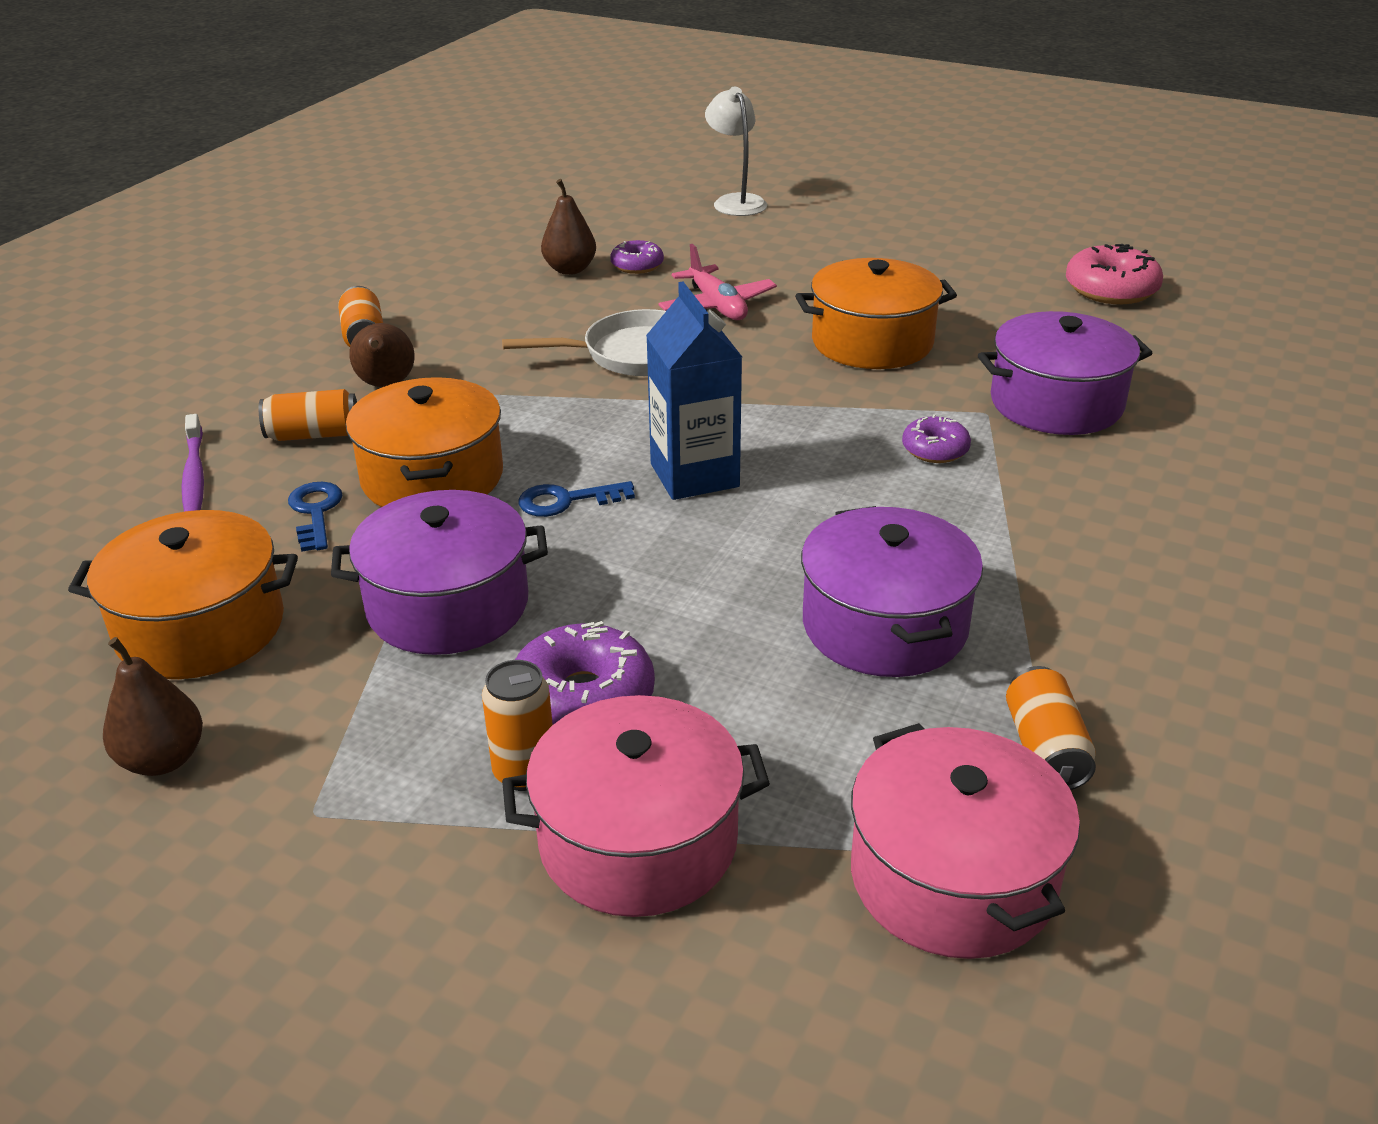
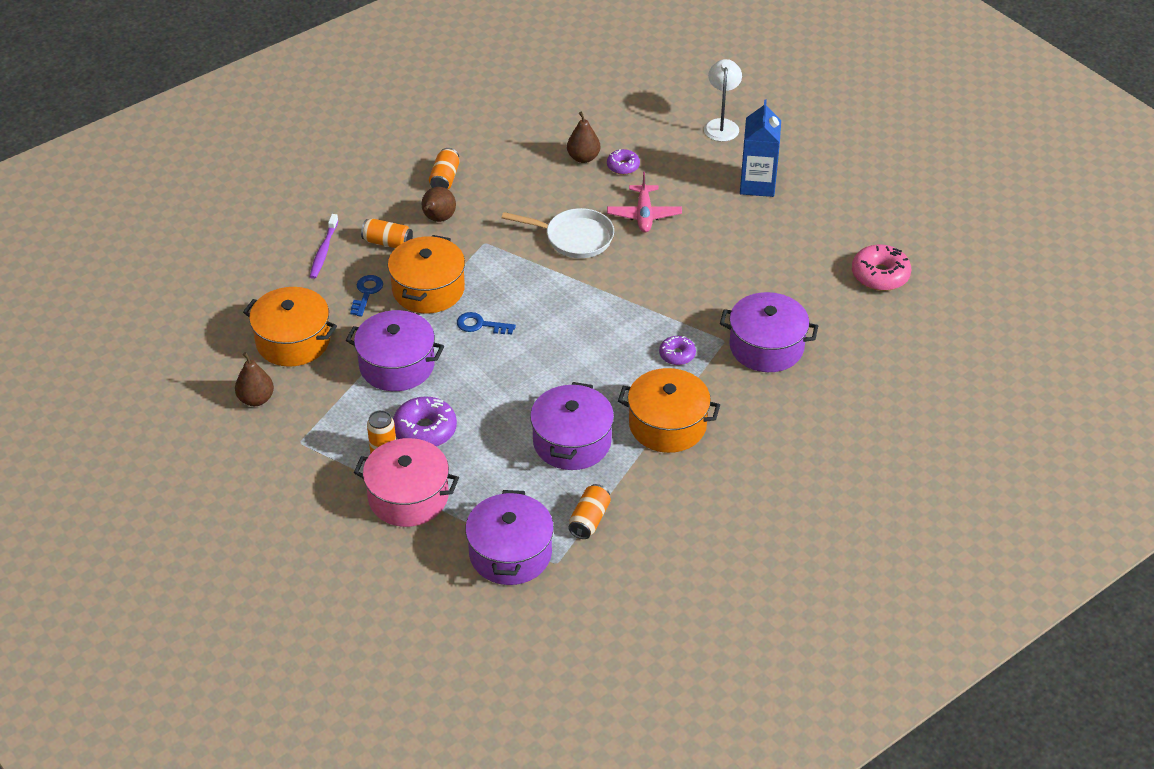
camera: 25 degrees right, 10 degrees up
(694, 475) = (549, 330): blue carton -> blue carton (757, 184)
(872, 342) = (707, 271): orange pot -> orange pot (667, 425)
(952, 878) = (510, 553): pink pot -> purple pot

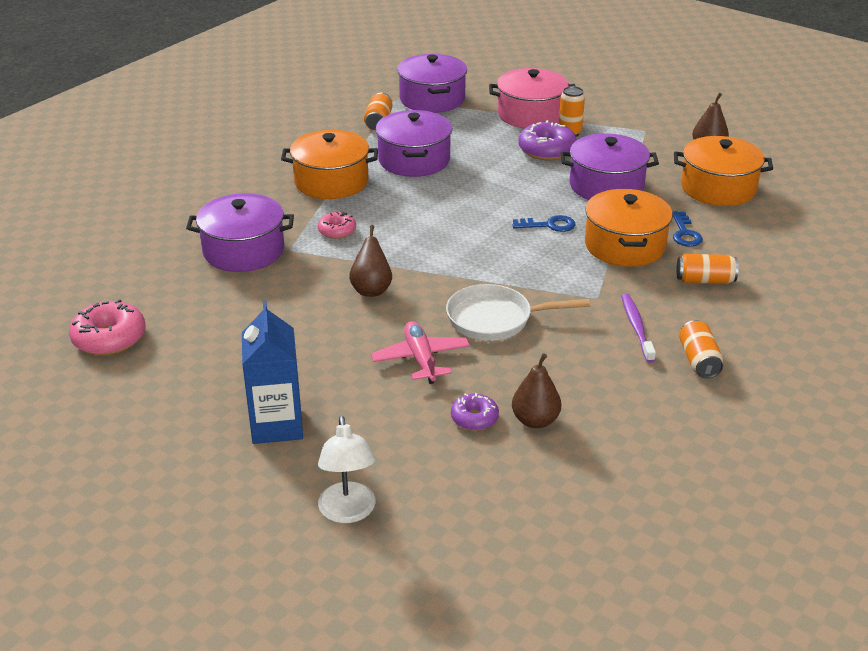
camera: 165 degrees right, 10 degrees down
(323, 251) = (765, 261): purple toothbrush -> purple toothbrush (636, 327)
(438, 219) = (669, 313): brown pear -> brown pear (371, 290)
(677, 355) = (337, 231): purple donut -> pink donut

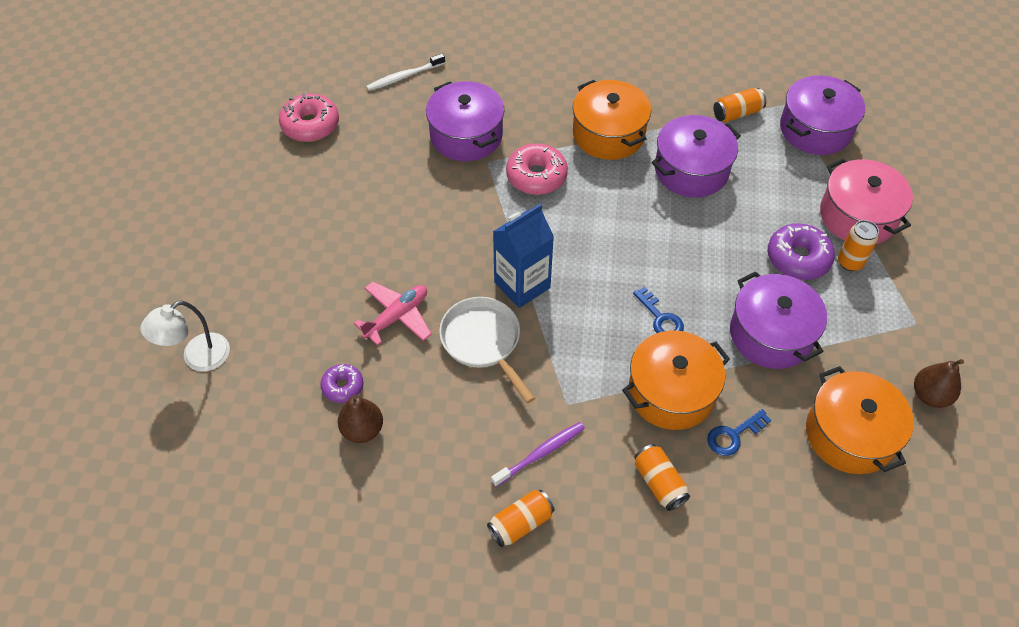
camera: 60 degrees right, 20 degrees up
(121, 261) = (404, 77): none -> white toothbrush
(277, 425) = (268, 269): blue carton -> blue carton (522, 285)
(337, 231) = (536, 176): pink donut -> pink donut, size x1.68
(371, 290) = (469, 240): brown pear -> none

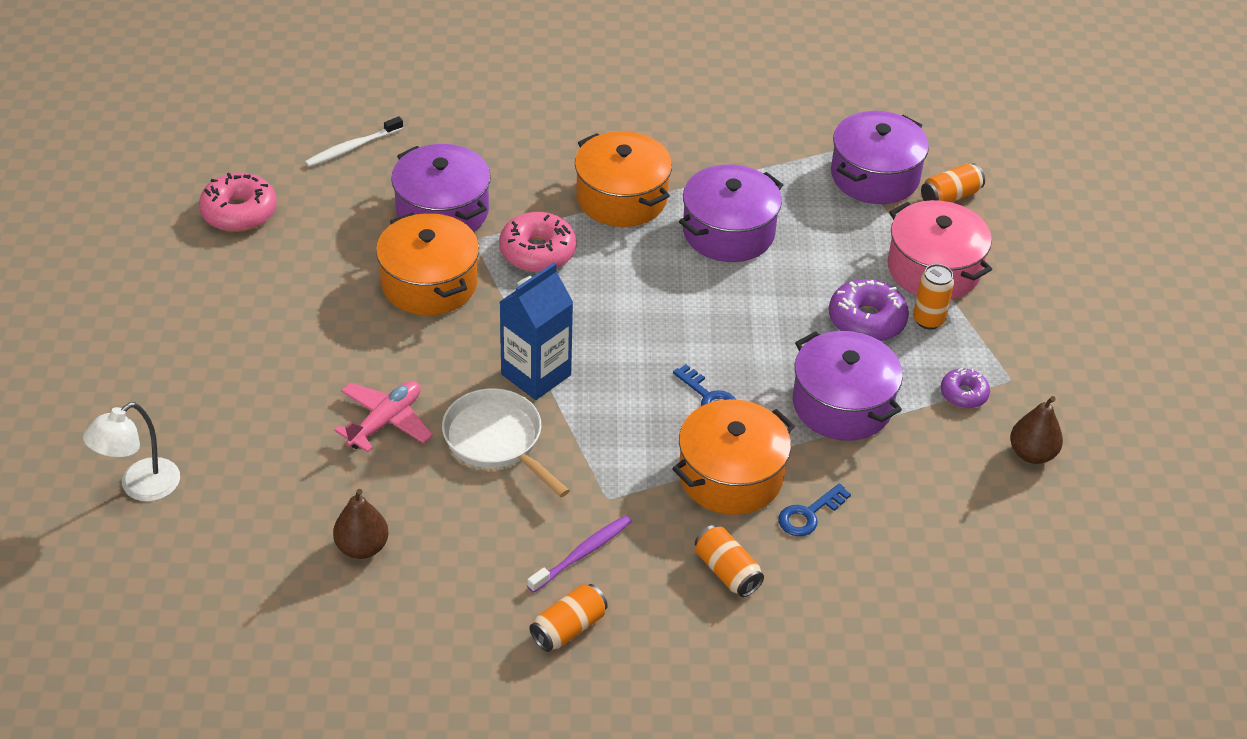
camera: 10 degrees left, 10 degrees down
(343, 386) = (330, 503): purple donut -> purple donut (963, 394)
(737, 113) = (778, 164): orange can -> orange can (950, 196)
(849, 434) = (943, 502): orange pot -> orange pot (429, 283)

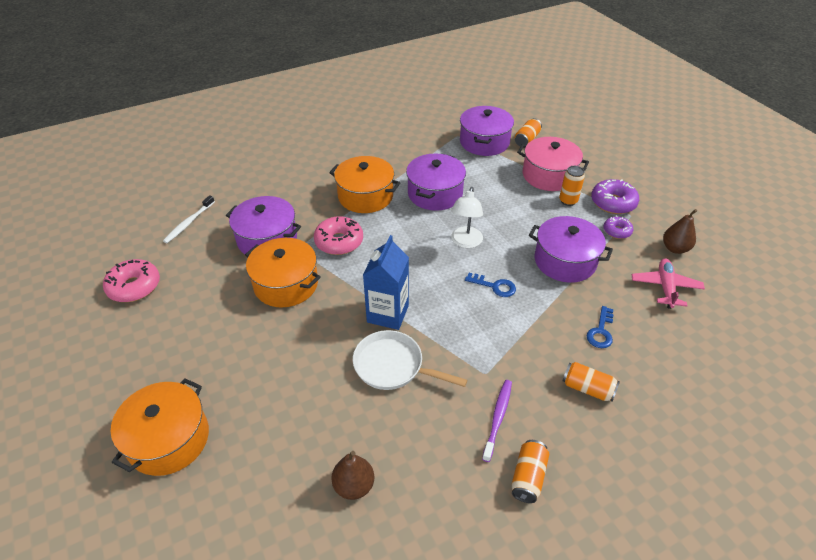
camera: 25 degrees left, 0 degrees up
(140, 487) = (160, 518): white lamp -> white lamp (465, 242)
(385, 421) = (313, 385): pink plane -> pink plane (665, 287)
(730, 476) = (542, 327): orange pot -> orange pot (169, 439)
(866, 320) = (539, 212): purple donut -> purple donut (613, 203)

